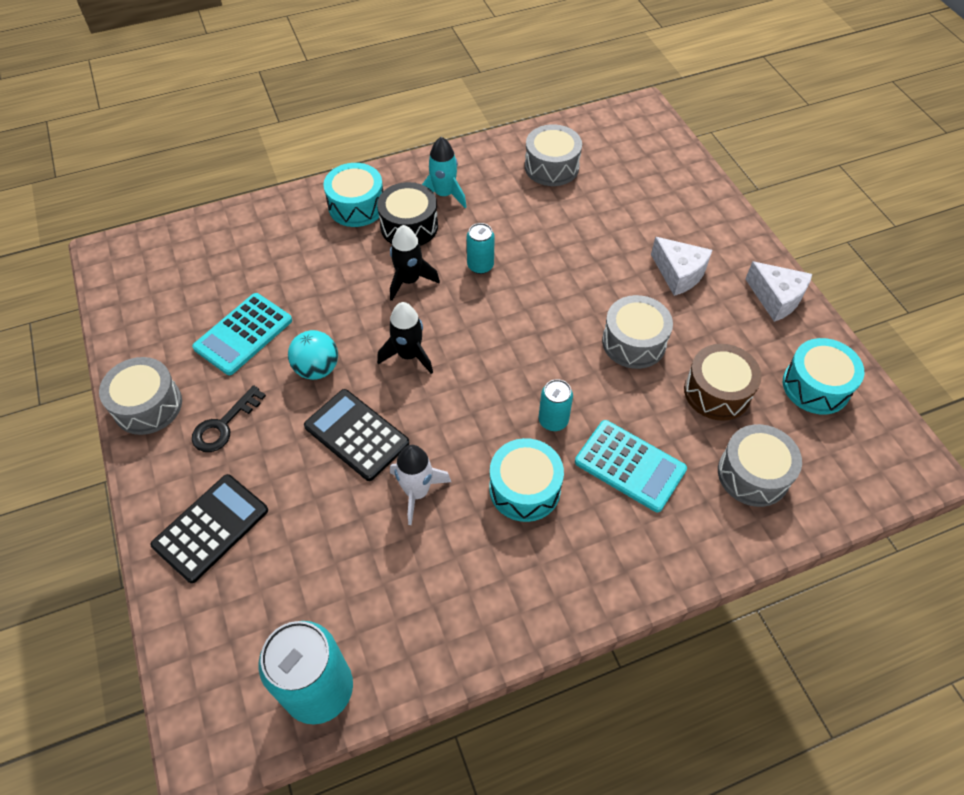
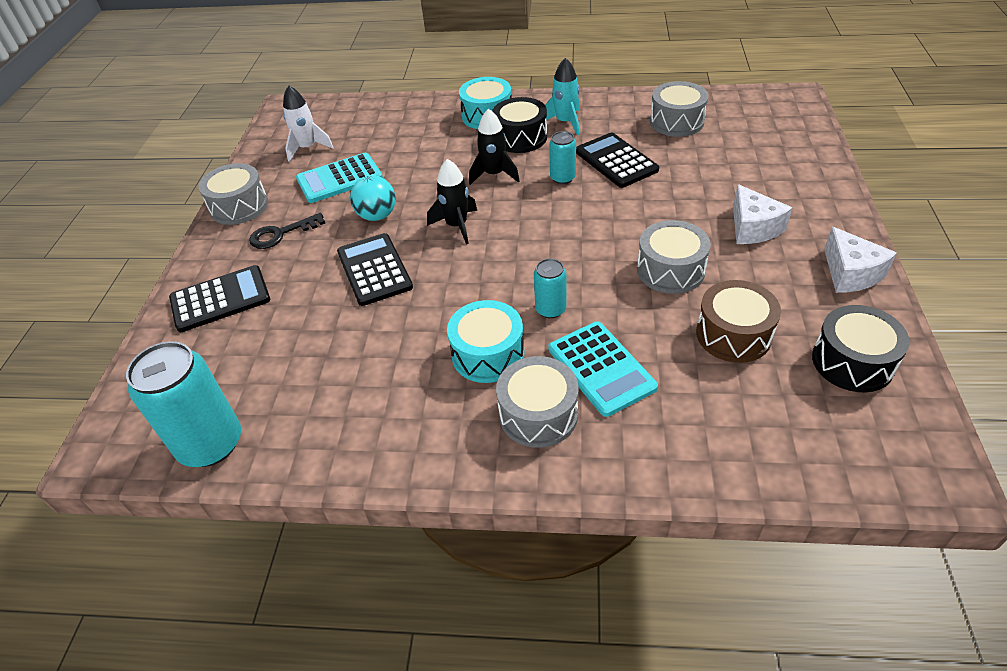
camera: 30 degrees right, 10 degrees down
(417, 492) = (393, 326): white rocket -> white rocket (308, 148)
(520, 230) = (616, 161): none -> black calculator
(753, 474) = (729, 418): grey drum -> grey drum (538, 414)
(816, 386) = (852, 362): turquoise drum -> black drum

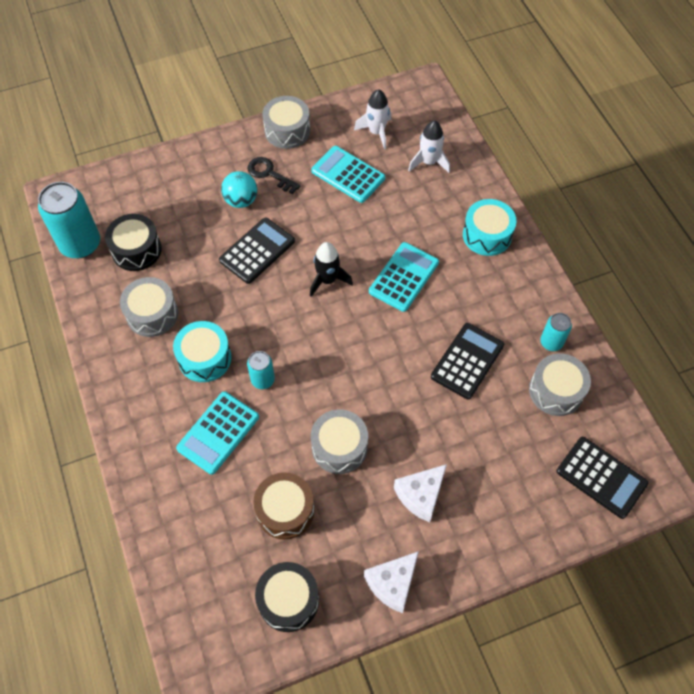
camera: 60 degrees right, 15 degrees up
(220, 299) = (192, 178): black calculator -> black calculator (601, 477)
(376, 126) = (429, 162): none -> white rocket
(377, 216) = (316, 222): turquoise ball -> turquoise ball (241, 200)
(494, 174) = (404, 277): black rocket -> turquoise calculator
(520, 137) = (466, 274): black drum -> black drum (136, 250)
(538, 414) = (164, 409): grey drum -> grey drum (152, 314)
(562, 178) = (423, 329): turquoise can -> turquoise can (551, 342)
(565, 122) = (507, 300): turquoise rocket -> none

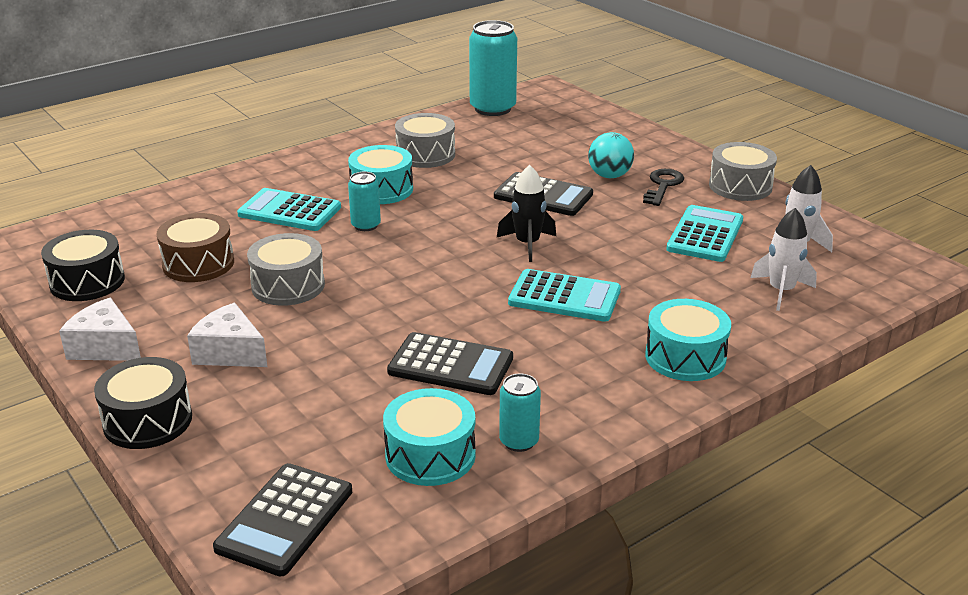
camera: 75 degrees right, 30 degrees down
(136, 250) = (502, 134): black drum -> black drum (148, 421)
(556, 391) = (430, 455): grey drum -> turquoise drum

